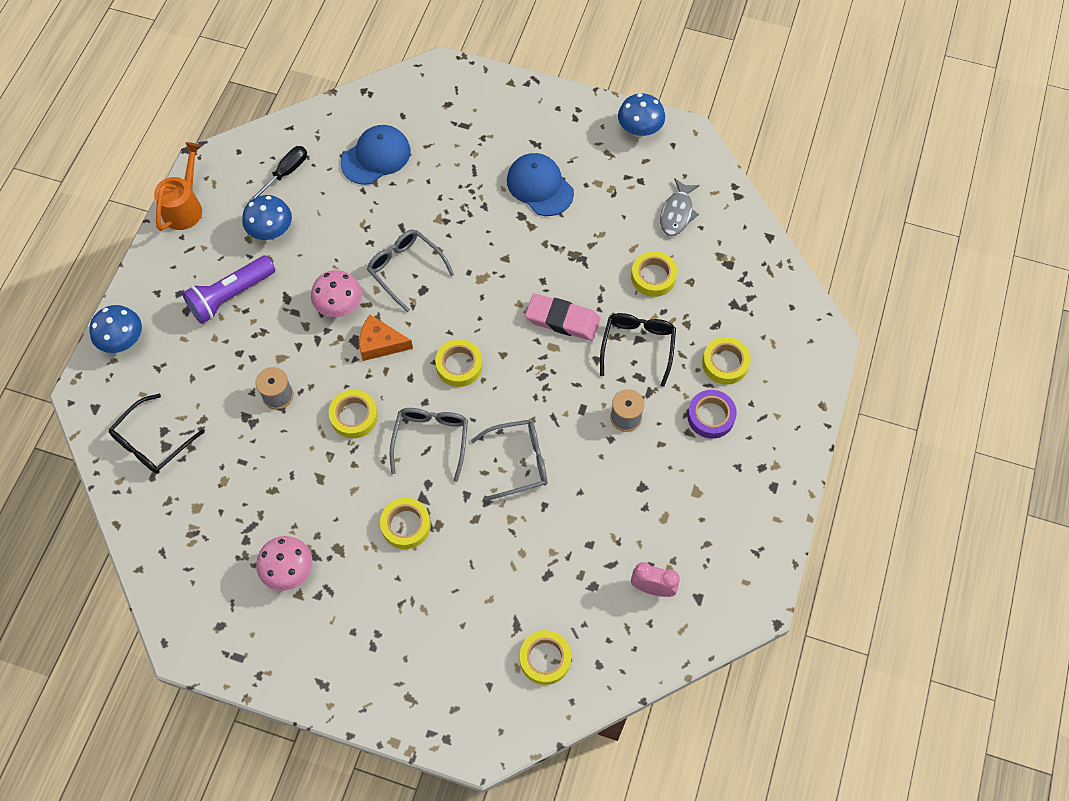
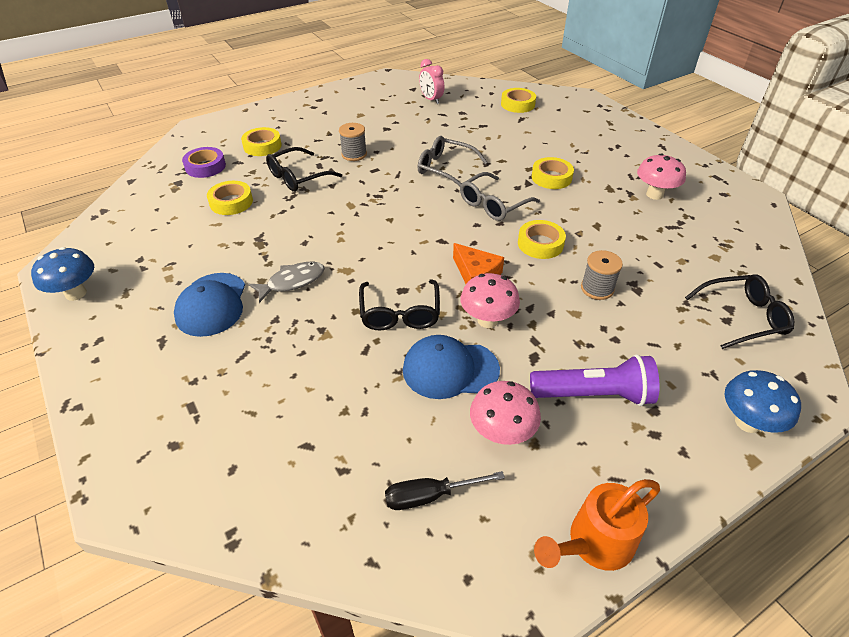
camera: 140 degrees left, 20 degrees down
(271, 232) = (501, 433): blue mushroom -> pink mushroom
(376, 157) = (313, 439): blue cap -> blue cap (450, 369)
(405, 269) = (400, 314): grey glasses -> black glasses
(459, 365) = (428, 230): yellow tape -> none
(562, 320) = (324, 214): pink eraser -> none
(677, 213) = (154, 225): grey fish -> grey fish (292, 282)
(710, 416) = (307, 133): purple tape -> purple tape (205, 166)

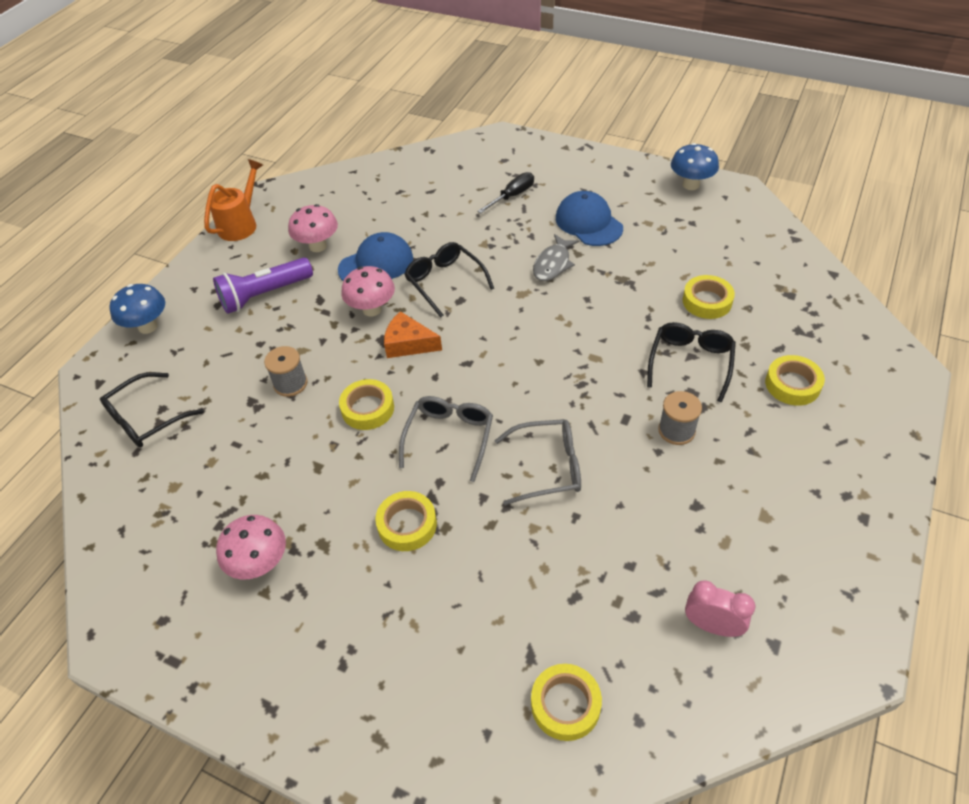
camera: 150 degrees right, 5 degrees up
(205, 166) = (799, 325): purple tape -> none
(430, 496) = (342, 203): black screwdriver -> black screwdriver (512, 196)

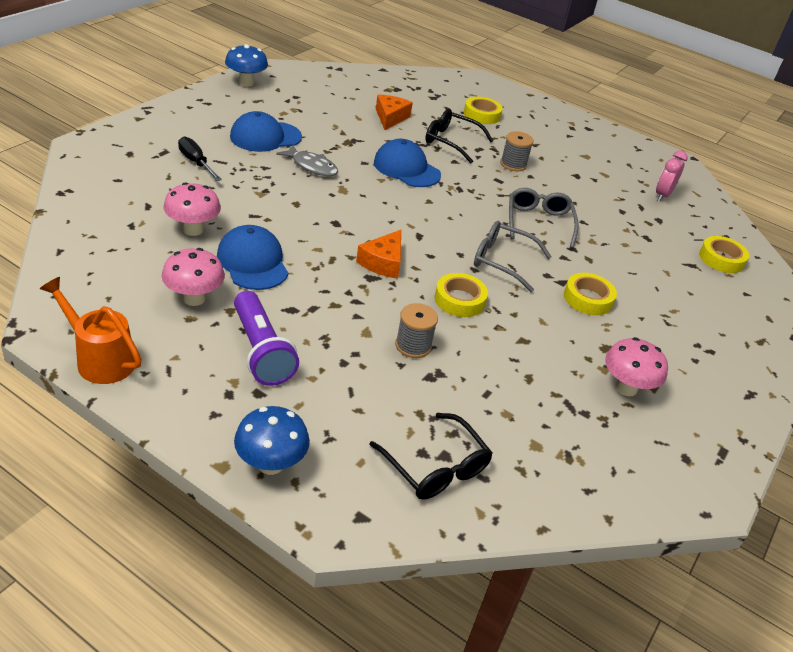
camera: 90 degrees left, 10 degrees down
(372, 309) = (324, 276): pink mushroom -> pink mushroom (193, 230)
(444, 282) = (305, 226): black glasses -> none
(596, 333) = (406, 168): none -> blue cap
(707, 301) = (390, 118): yellow tape -> orange cheese

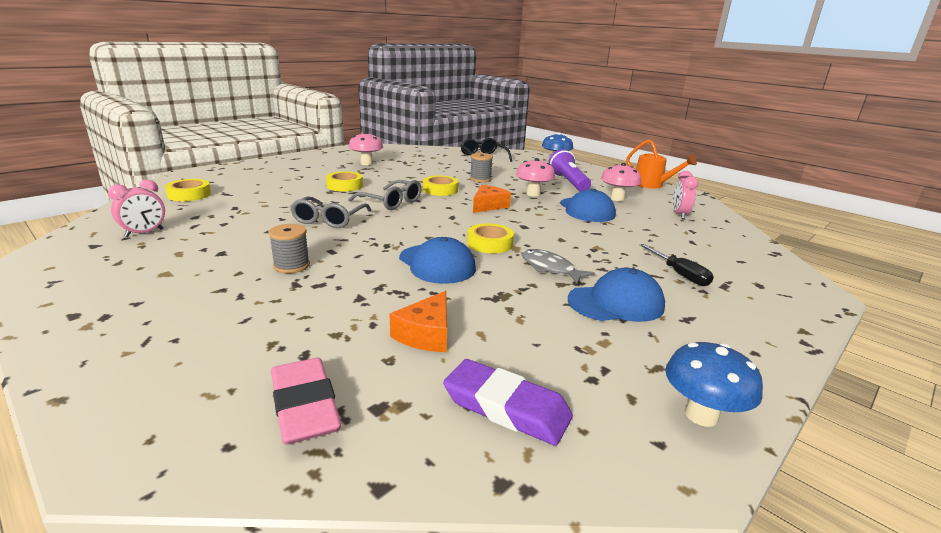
camera: 165 degrees left, 15 degrees down
(121, 260) = (679, 214): none -> pink clock
(193, 230) = (642, 227): pink mushroom -> pink mushroom (533, 194)
(339, 87) = (506, 407): none -> purple eraser
(429, 90) = (305, 406): none -> pink eraser
(450, 141) = (352, 295): black glasses -> none
(481, 115) = (249, 341): yellow tape -> yellow tape (489, 243)

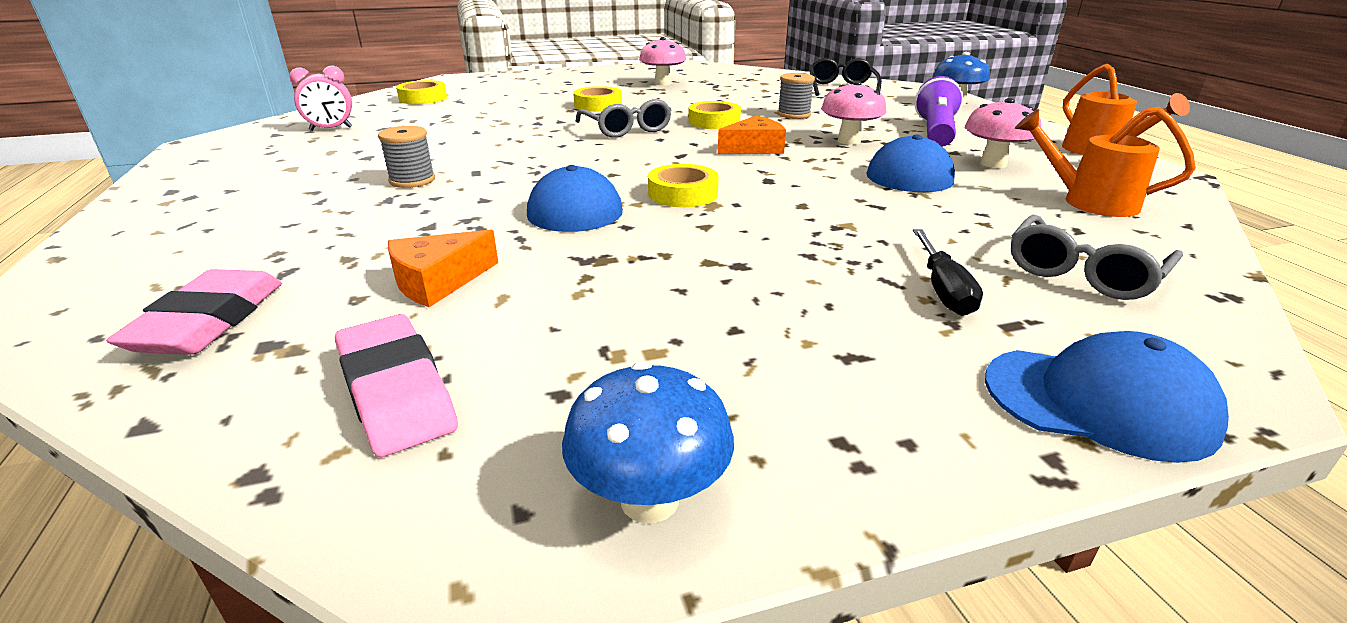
camera: 30 degrees right, 5 degrees up
(329, 220) = (523, 139): grey glasses -> grey glasses (1082, 273)
(506, 407) = (396, 391): purple eraser -> pink eraser
(550, 268) = (723, 239): grey fish -> none
(616, 303) = (758, 305): blue cap -> blue cap (1098, 402)
(679, 214) = (1088, 202): pink clock -> orange watering can

